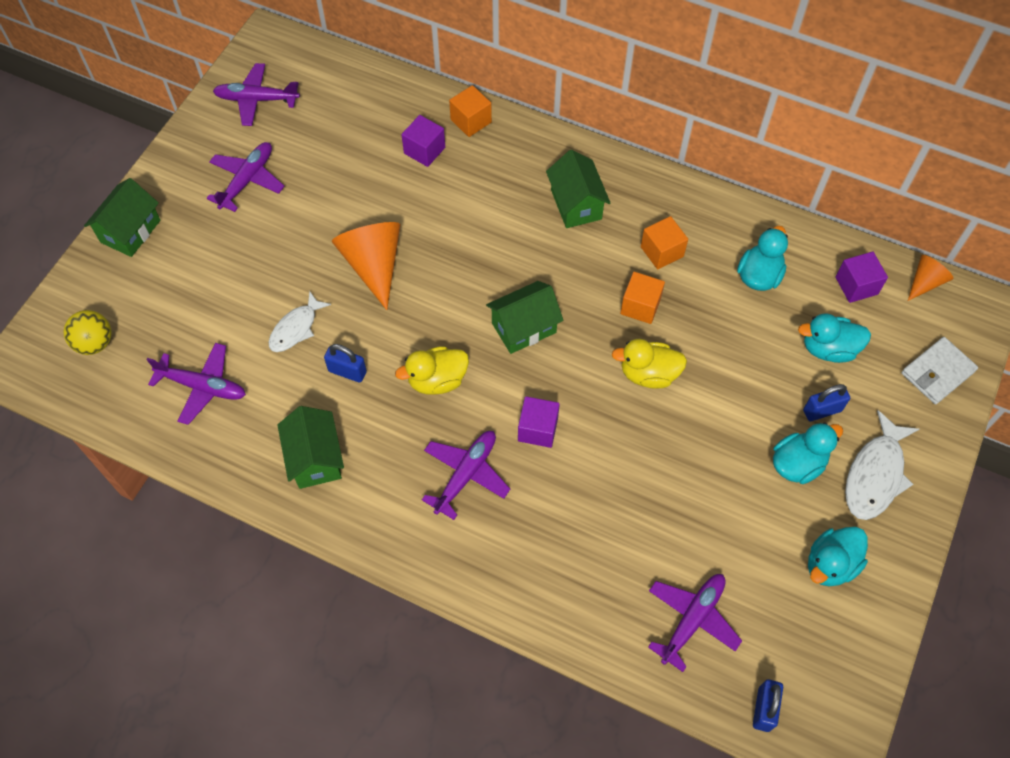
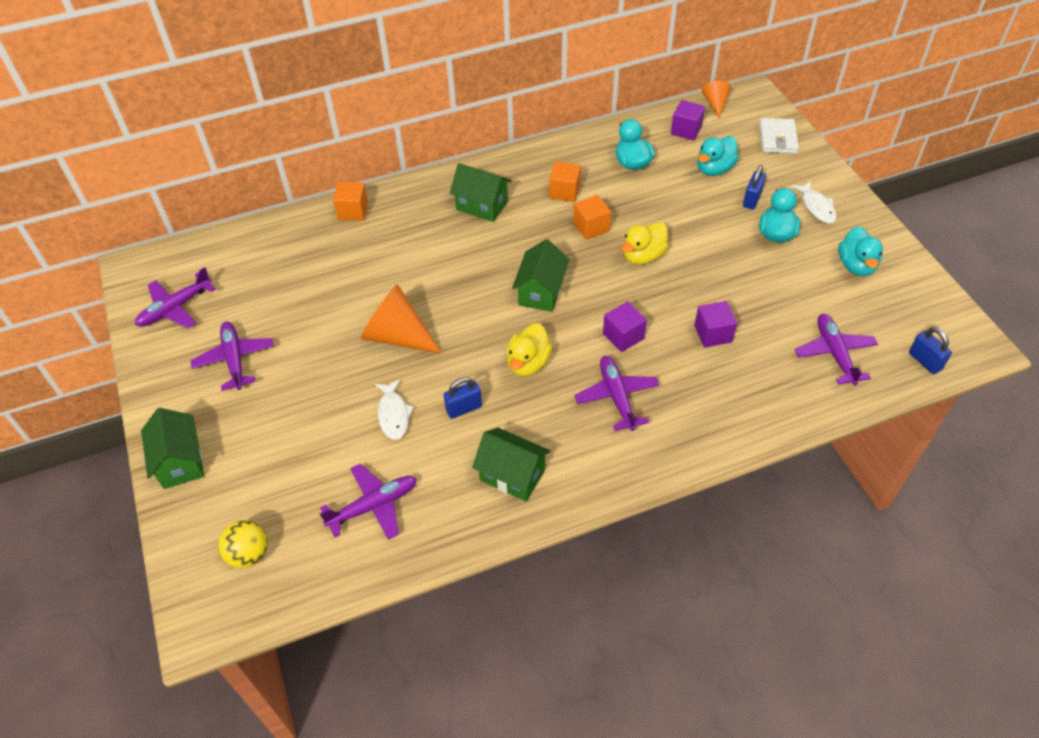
camera: 45 degrees left, 10 degrees down
(424, 150) = (343, 248): purple cube -> purple cube (713, 333)
(875, 474) = (816, 207): white fish -> white fish, size x0.67

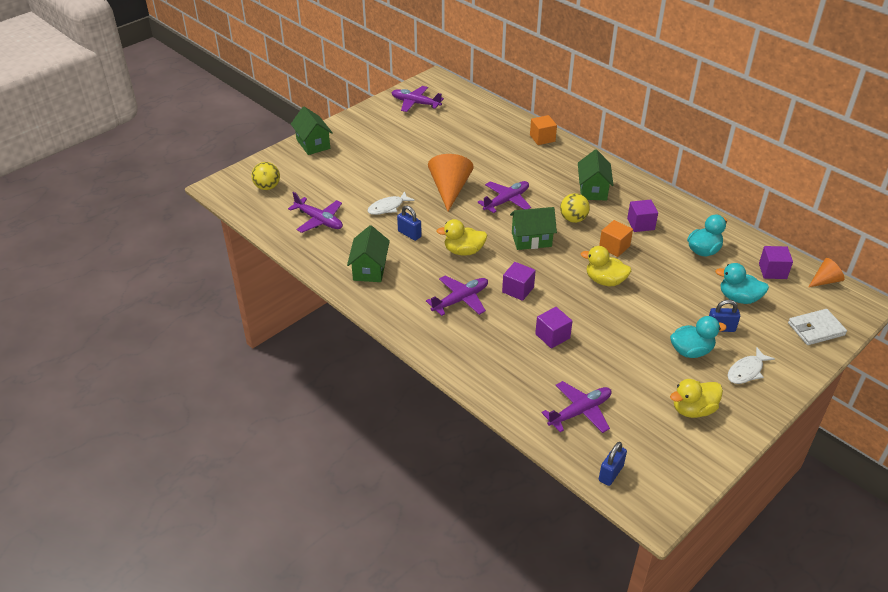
camera: 65 degrees right, 10 degrees down
(180, 462) = (313, 144): green house -> green house turned 75 degrees counterclockwise
(235, 359) = (392, 136): purple plane -> purple plane (506, 201)
(524, 242) = (573, 219): none -> yellow ball
(564, 191) = (640, 224): orange cube -> purple cube
(856, 265) = (693, 409): turquoise duck -> yellow duck

